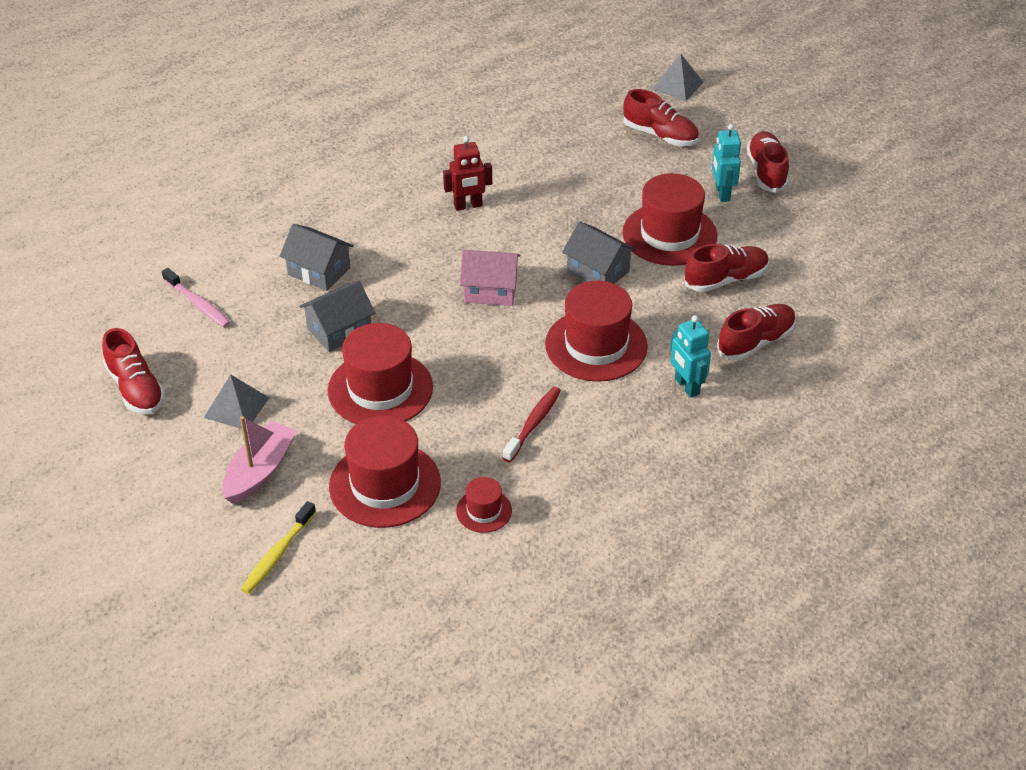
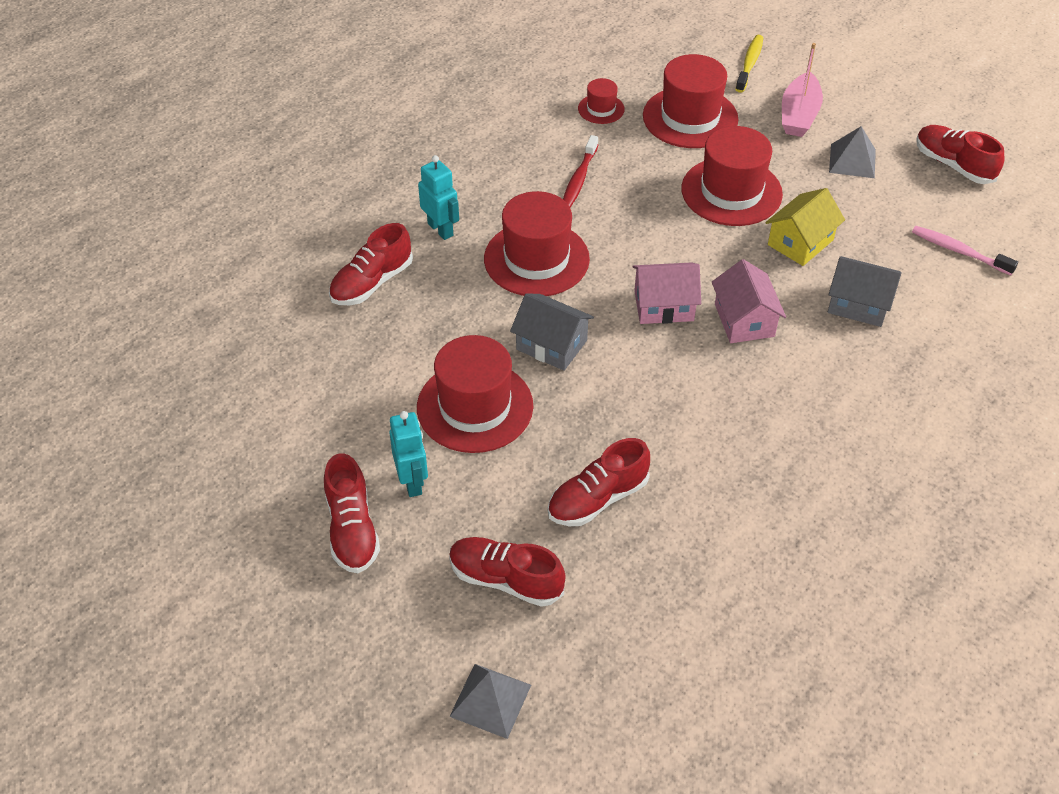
camera: 170 degrees right, 5 degrees up
(339, 330) = (800, 242): grey house -> yellow house
(425, 270) = (744, 320): none -> pink house
(468, 206) = (731, 416): red robot -> none
(726, 279) = (404, 353): red shoe -> red shoe (597, 499)

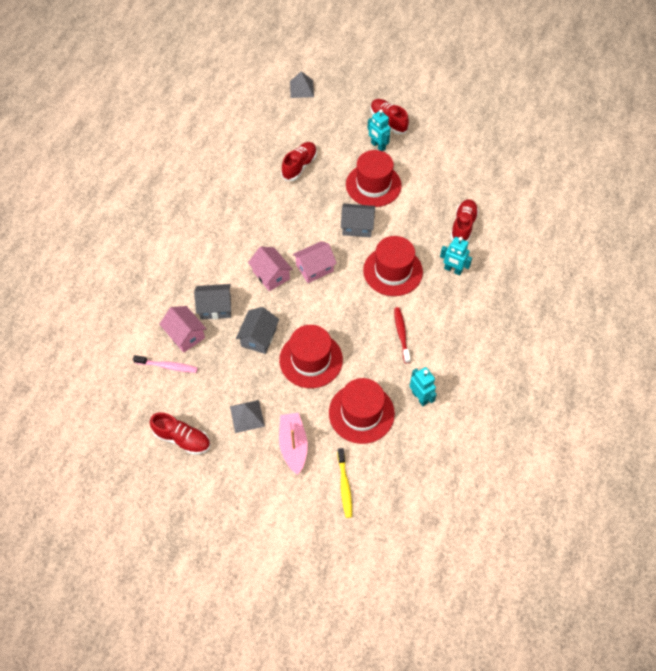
camera: 155 degrees right, 10 degrees up
(505, 579) = (319, 125): red shoe -> none
(601, 109) = (420, 397): red hat -> turquoise robot
(800, 242) = (259, 337): yellow house -> grey house
(921, 282) = (185, 335): none -> pink house

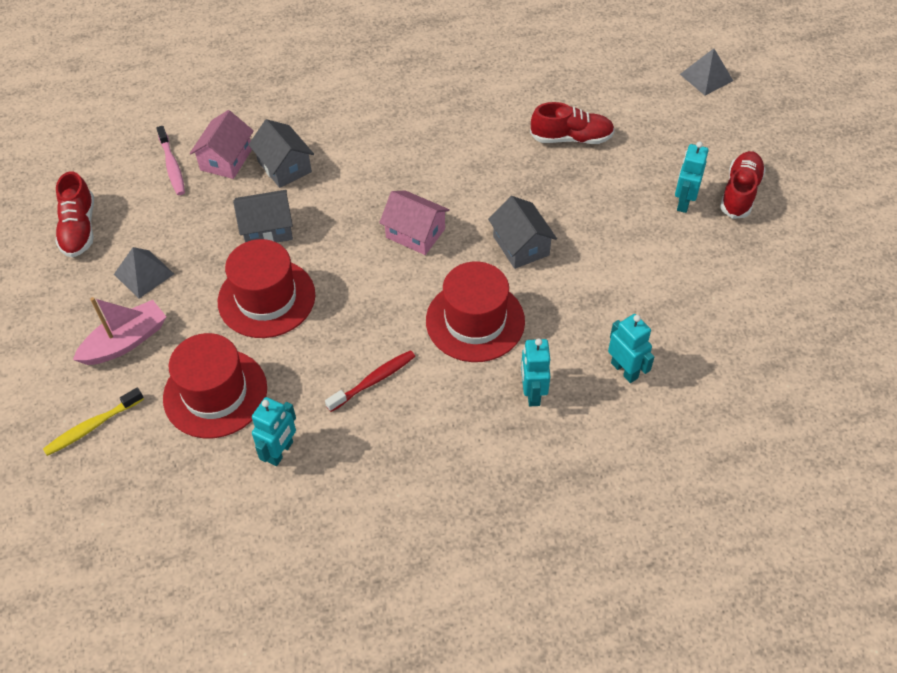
camera: 60 degrees right, 5 degrees down
(271, 275) = (371, 195): pink house -> none
(373, 185) = (608, 229): red hat -> none
(463, 226) = (624, 370): red shoe -> turquoise robot

